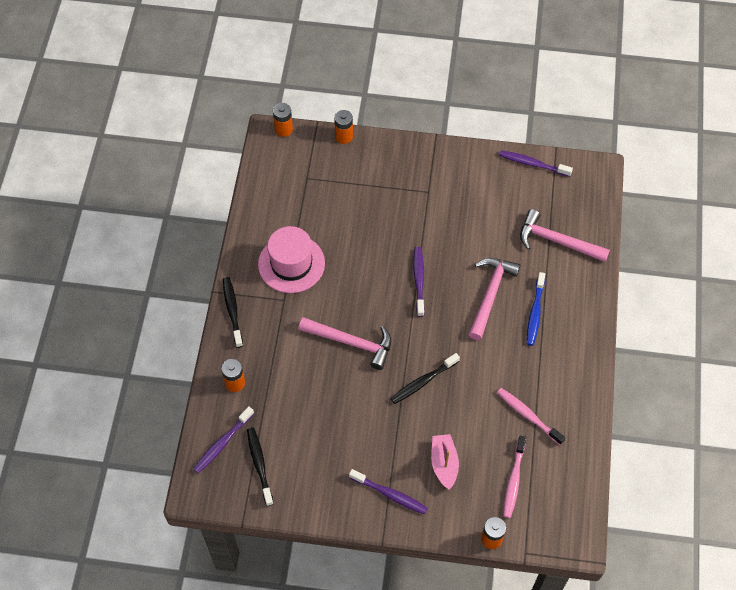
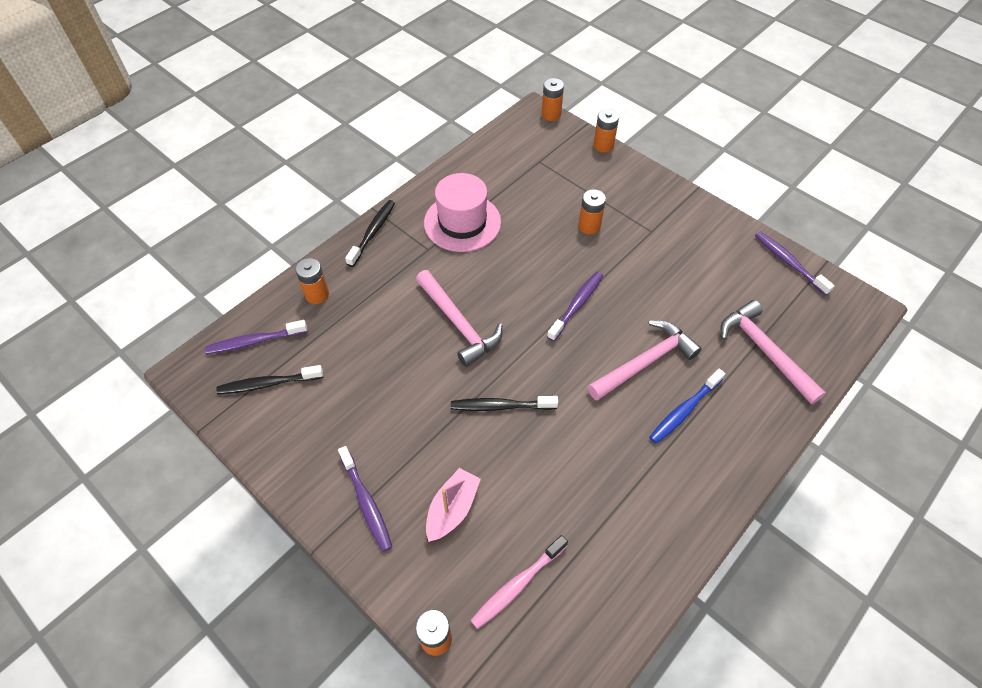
camera: 35 degrees right, 5 degrees down
(259, 465) = (268, 384): black toothbrush -> black toothbrush turned 120 degrees counterclockwise
(383, 213) = (589, 226): none -> orange battery
(528, 415) = (592, 519): pink toothbrush -> none

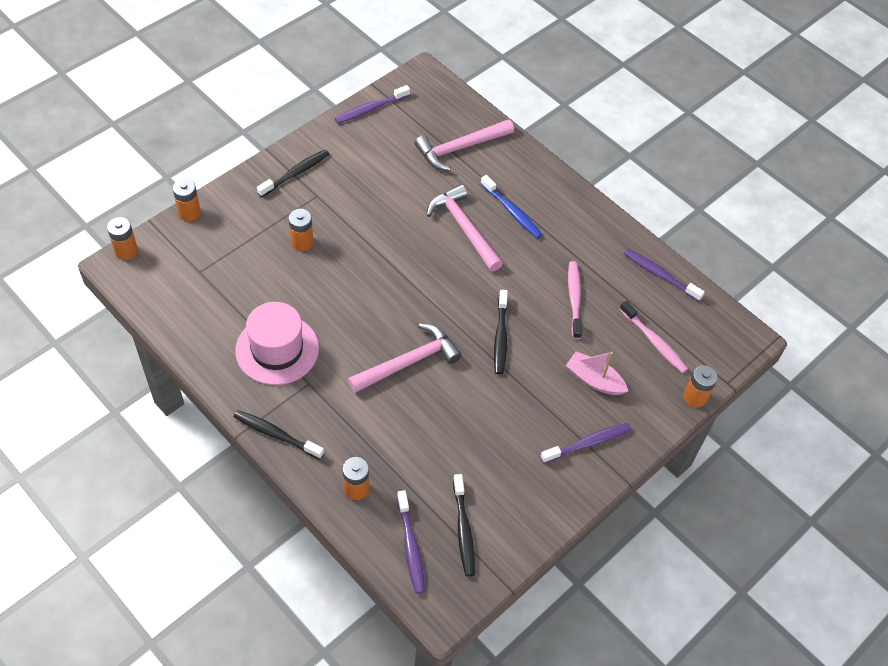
camera: 90 degrees left, 0 degrees up
(567, 484) = (574, 299): none -> pink toothbrush
(577, 305) = (397, 267): purple toothbrush -> purple toothbrush (659, 275)
(675, 212) = (296, 173): none -> black toothbrush

